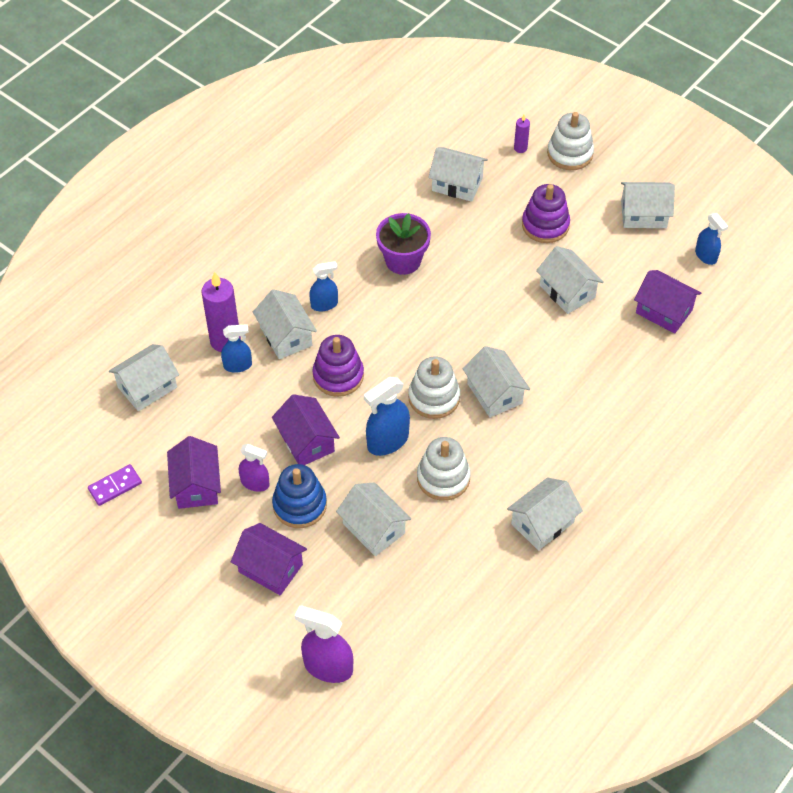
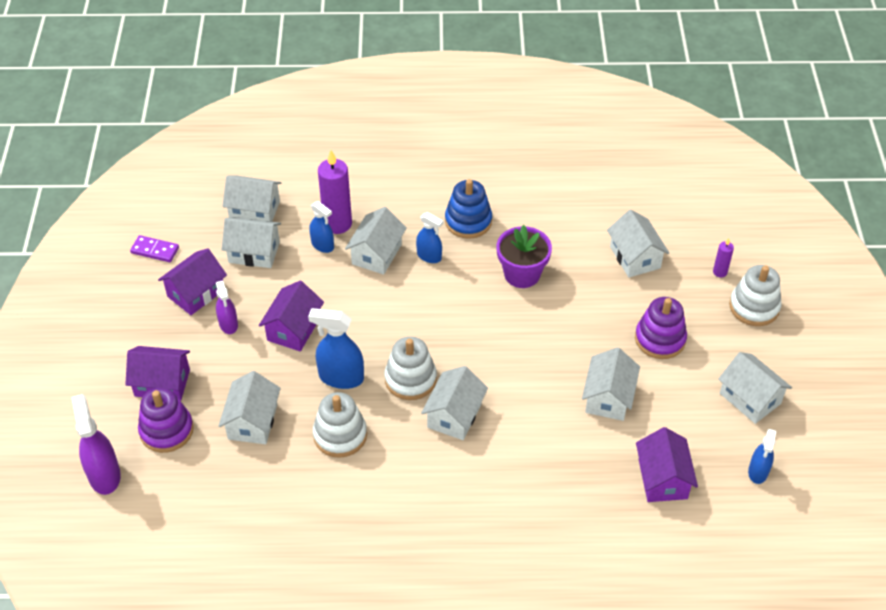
camera: 50 degrees right, 5 degrees down
(270, 568) = (162, 383): purple house -> purple house turned 75 degrees counterclockwise
(299, 505) = (233, 363): blue stacking toy -> blue stacking toy (468, 221)
(338, 376) = (372, 308): purple stacking toy -> purple stacking toy (166, 430)
(542, 523) = (358, 530): white house -> white house (254, 252)

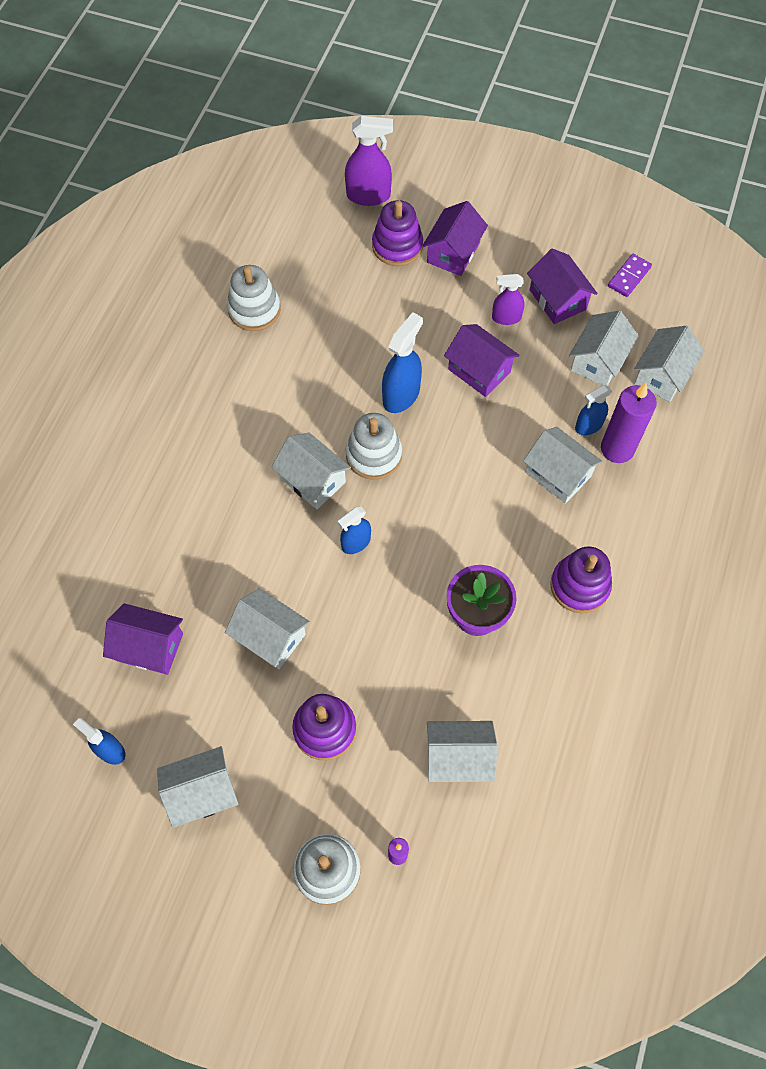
camera: 110 degrees right, 15 degrees up
(253, 422) = (379, 311): white house -> none
(340, 435) = (333, 376): white stacking toy -> white stacking toy (254, 310)
(429, 256) = (537, 526): blue spray bottle -> blue spray bottle (356, 543)
(468, 221) = (579, 586): blue stacking toy -> purple stacking toy

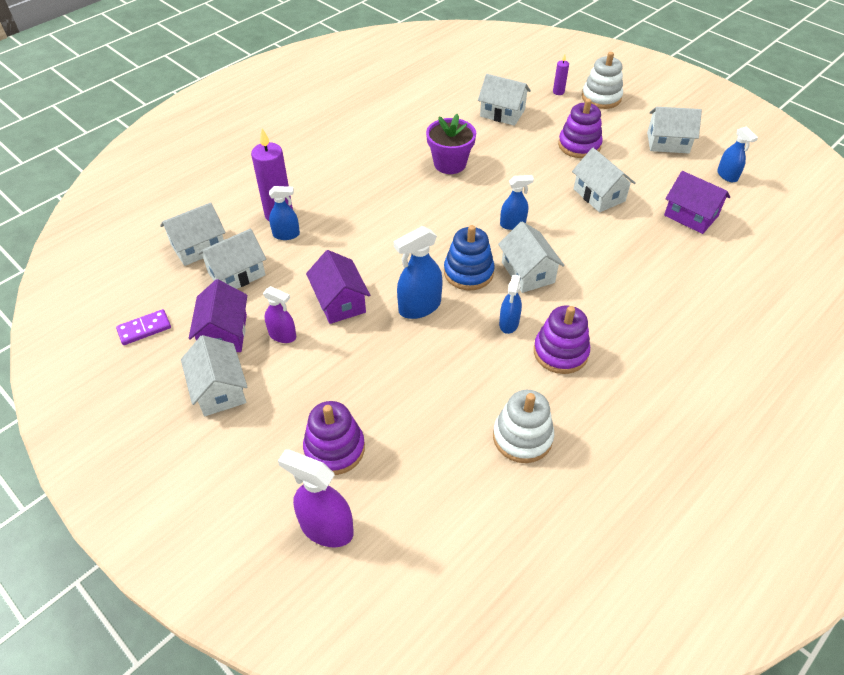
camera: 155 degrees left, 15 degrees down
(308, 411) = (509, 323): none -> blue spray bottle
(374, 455) = (468, 272): white stacking toy -> blue stacking toy
(453, 252) = (282, 417): purple house -> none
(558, 474) = (335, 214): white house -> white house (219, 390)
(579, 586) = (372, 156): purple stacking toy -> purple stacking toy (560, 352)

